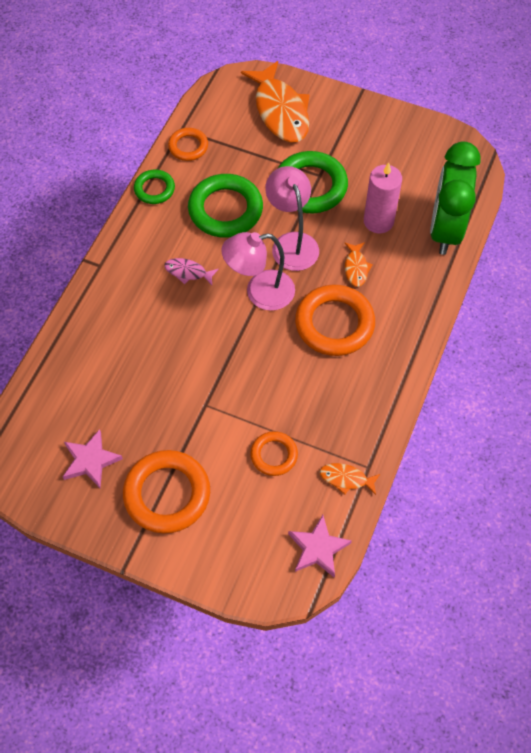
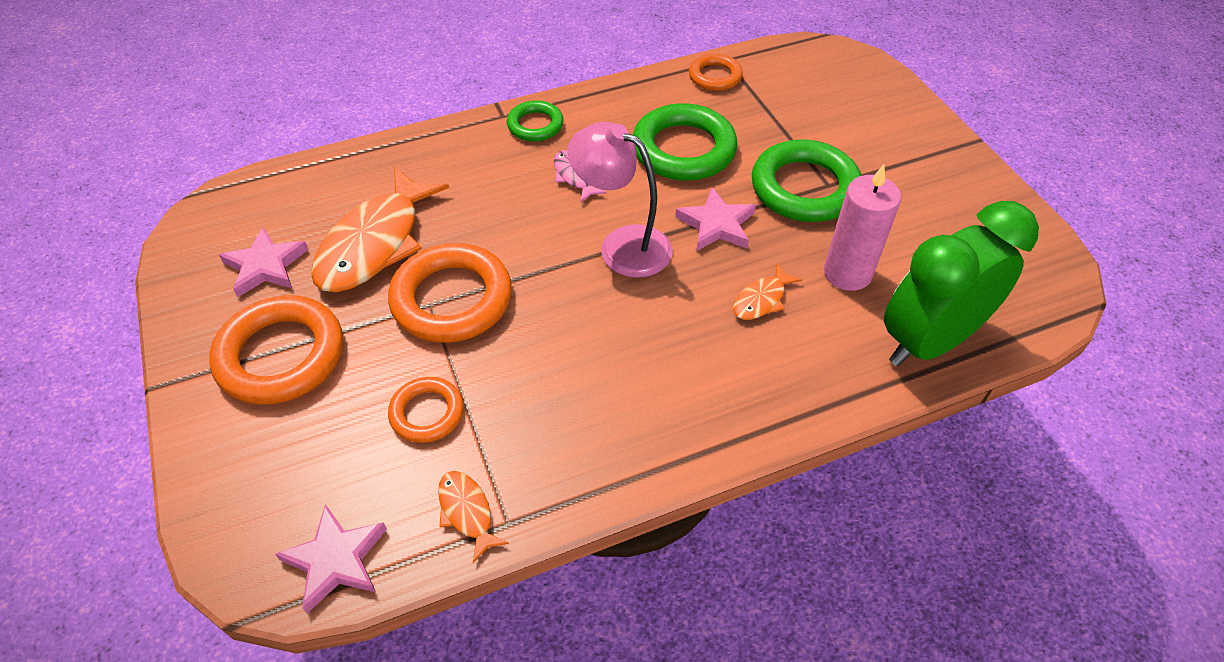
camera: 45 degrees right, 10 degrees down
(154, 189) = (636, 89): green ring -> green ring (535, 125)
(280, 111) = (853, 104): orange fish -> orange fish (375, 243)
(292, 243) = (716, 224): pink lamp -> pink star
(334, 324) = (665, 336): orange ring -> orange ring (452, 299)

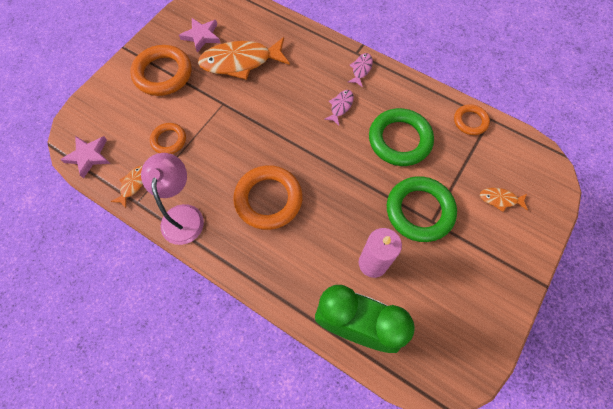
camera: 55 degrees right, 15 degrees up
(452, 299) = (231, 109): orange ring -> orange ring (268, 199)
(535, 125) = (361, 69): green ring -> pink fish
(622, 245) = (312, 153): pink lamp -> pink lamp (183, 215)
(716, 224) = (358, 185): pink star -> none
(761, 300) = (323, 232): orange fish -> orange fish (500, 199)

